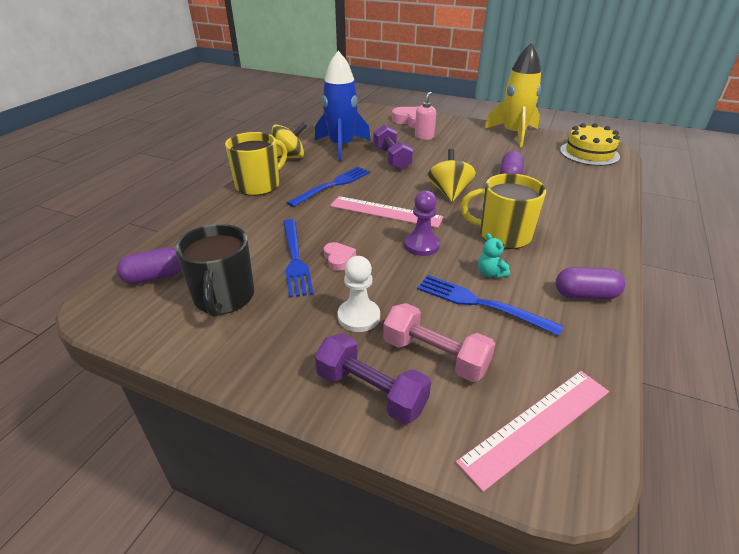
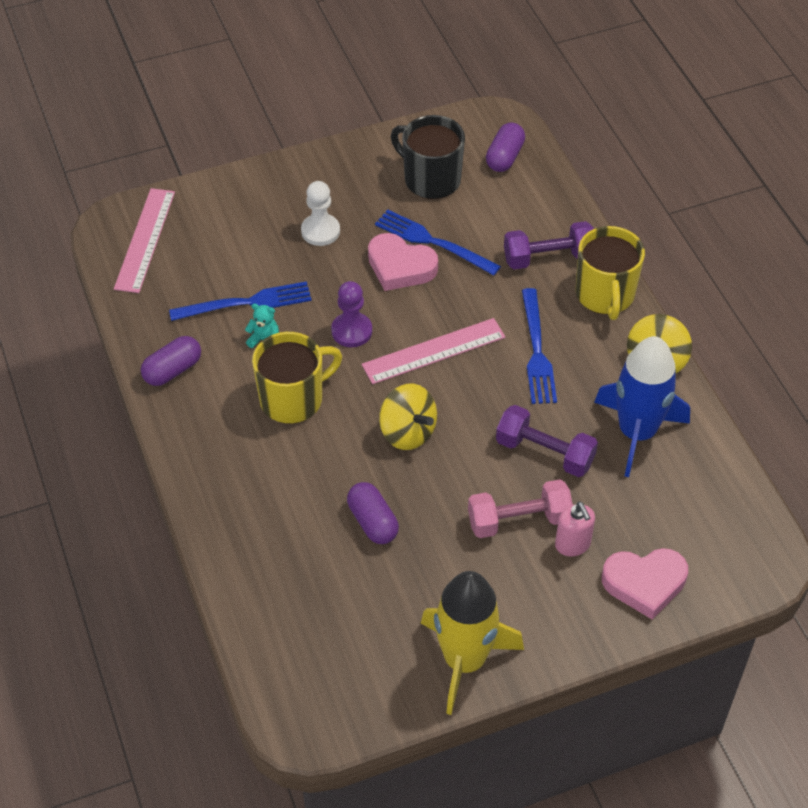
camera: 135 degrees right, 15 degrees up
(338, 259) = (400, 267): pink heart -> pink heart, size x1.80
(371, 392) = (255, 193): purple dumbbell -> purple dumbbell (548, 258)
(435, 356) = (240, 240): pink dumbbell -> pink dumbbell (518, 520)
(589, 153) = (318, 677): yellow cake -> none

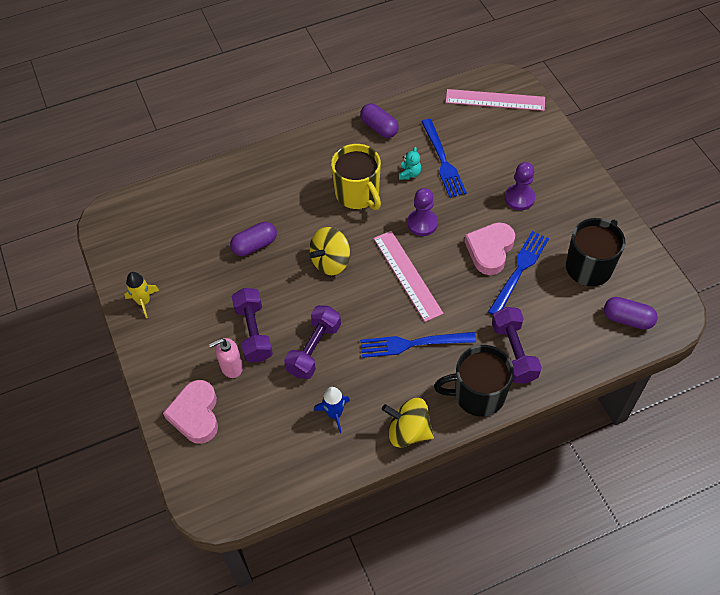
camera: 90 degrees right, 5 degrees up
(320, 231) = (519, 198): white pawn -> purple pawn
(465, 660) = (143, 302): yellow rocket -> yellow rocket, size x0.48
(518, 520) = (254, 332): pink dumbbell -> purple dumbbell
(605, 295) = (477, 394): yellow mug -> black mug
(636, 432) = (334, 414): blue rocket -> blue rocket, size x0.48

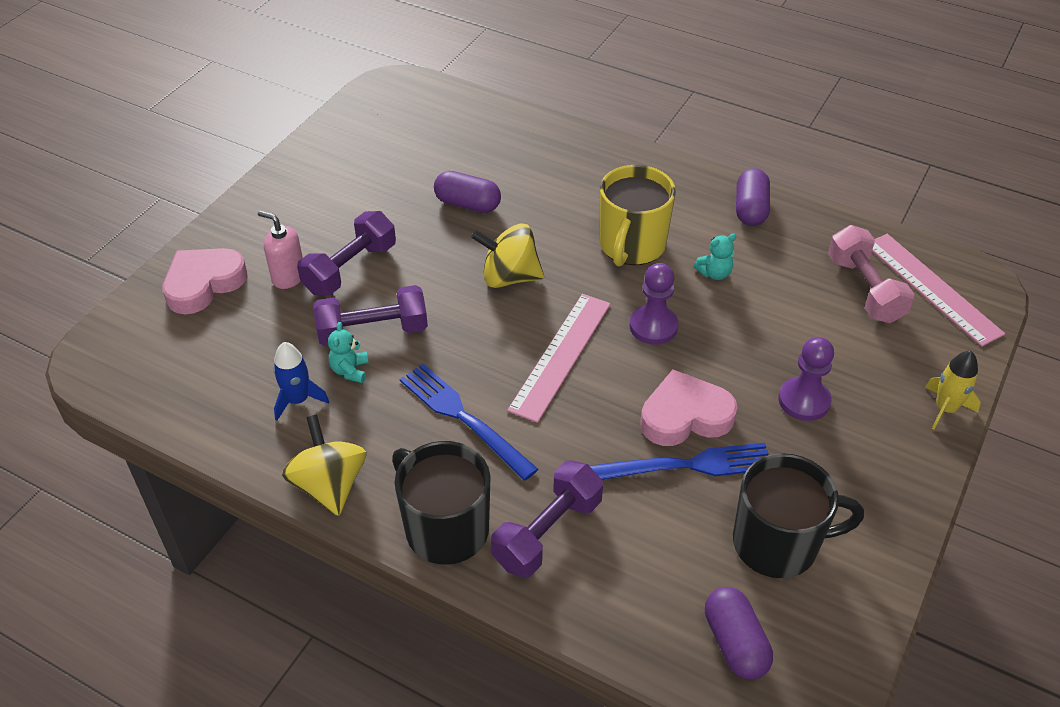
camera: 50 degrees right, 10 degrees down
(143, 302) = (313, 166): yellow rocket -> yellow rocket (945, 409)
(334, 377) = (350, 370): none -> turquoise teddy bear
(443, 161) = (771, 292): blue fork -> none
(473, 125) = (864, 289): none -> pink dumbbell

